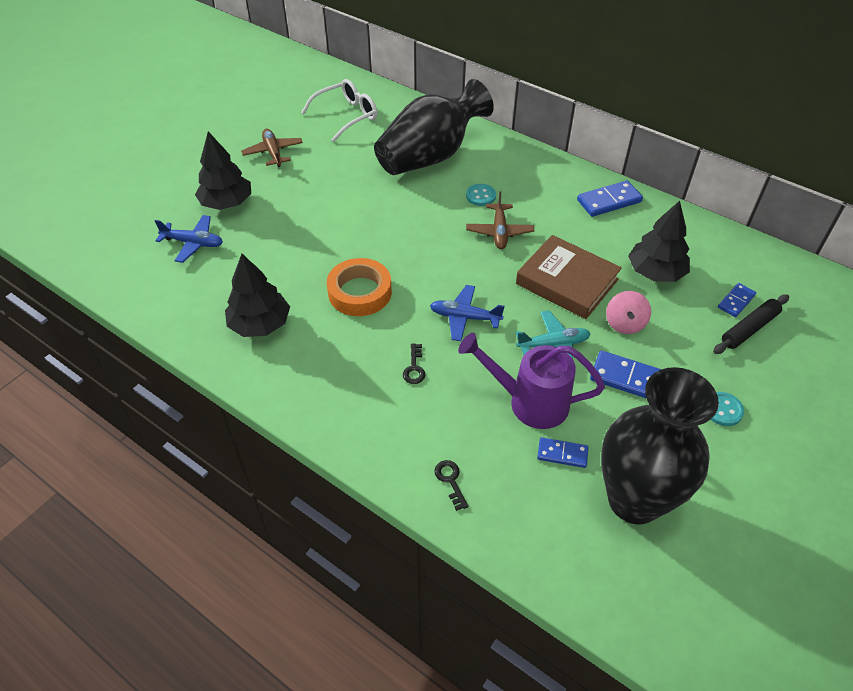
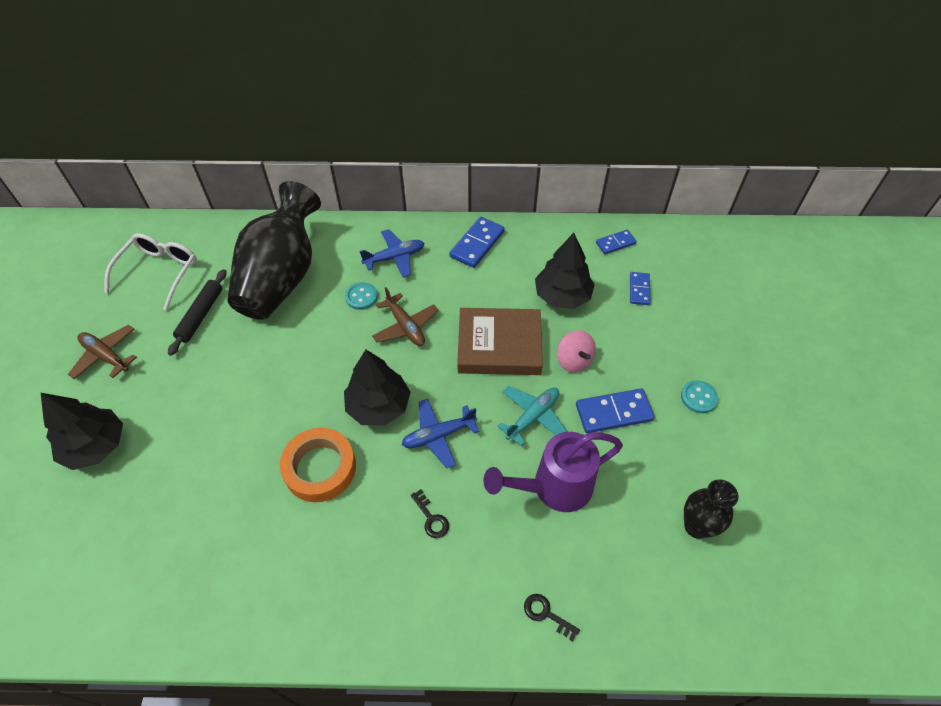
camera: 35 degrees left, 5 degrees up
(193, 243) = (91, 518): blue plane -> blue plane (394, 258)
(260, 324) = (242, 569): black tree -> black tree (378, 406)
(562, 454) = (615, 521): blue domino -> blue domino (615, 243)
(634, 500) = (696, 526): black vase -> black vase, size x0.49
(749, 329) = (665, 310): black rolling pin -> black rolling pin (201, 315)

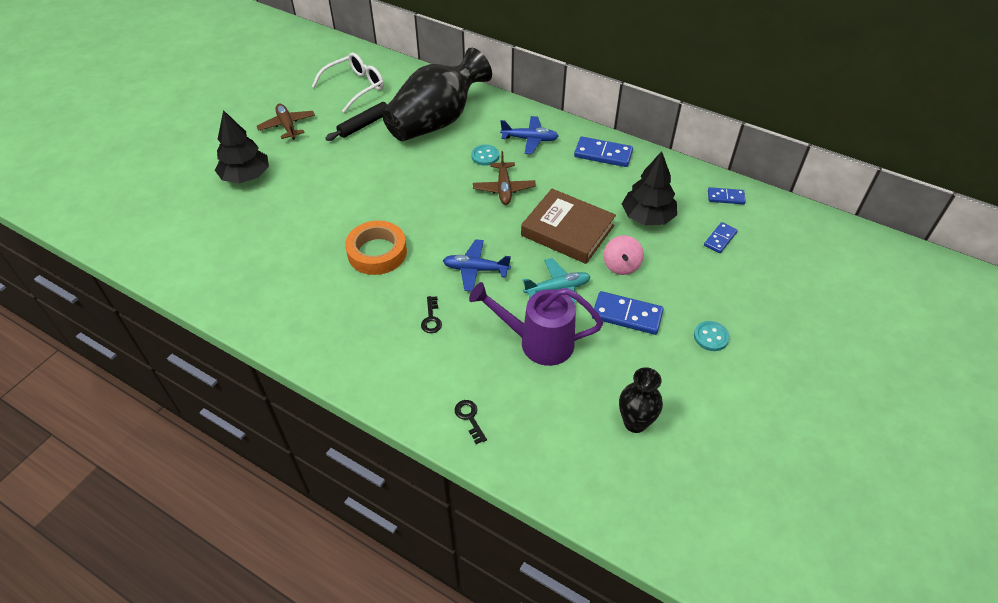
camera: 30 degrees right, 5 degrees down
(378, 406) = (446, 232): black tree -> none
(477, 244) = (603, 154): blue domino -> blue domino turned 45 degrees clockwise

